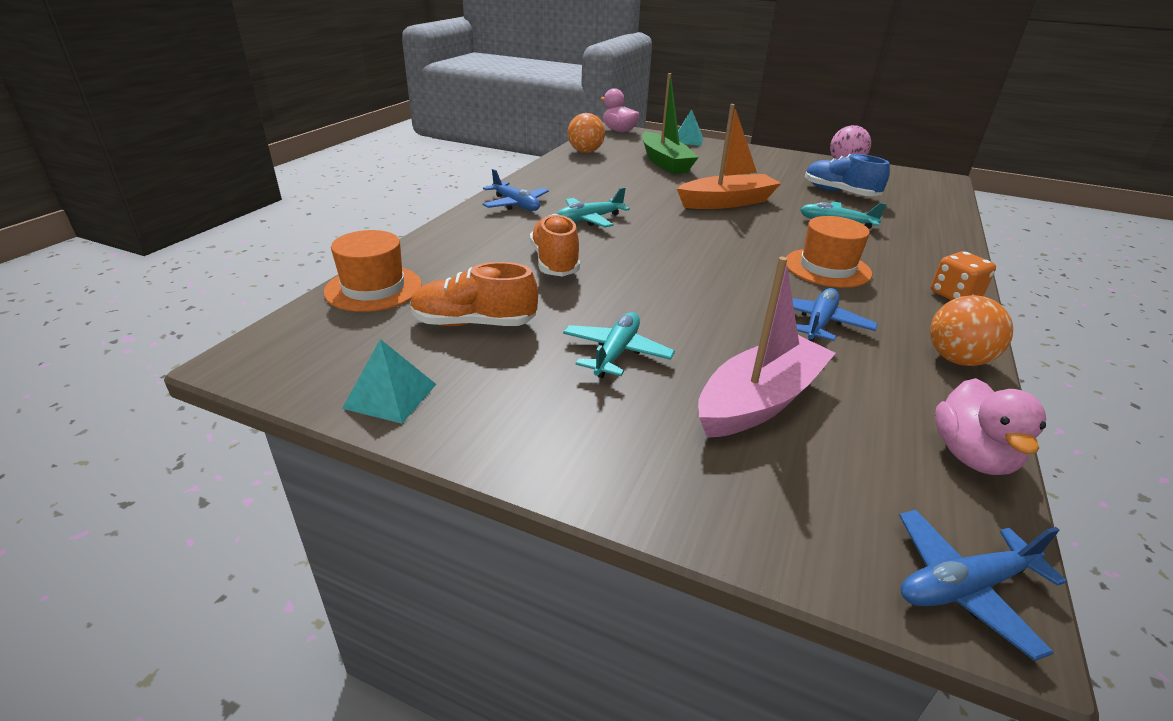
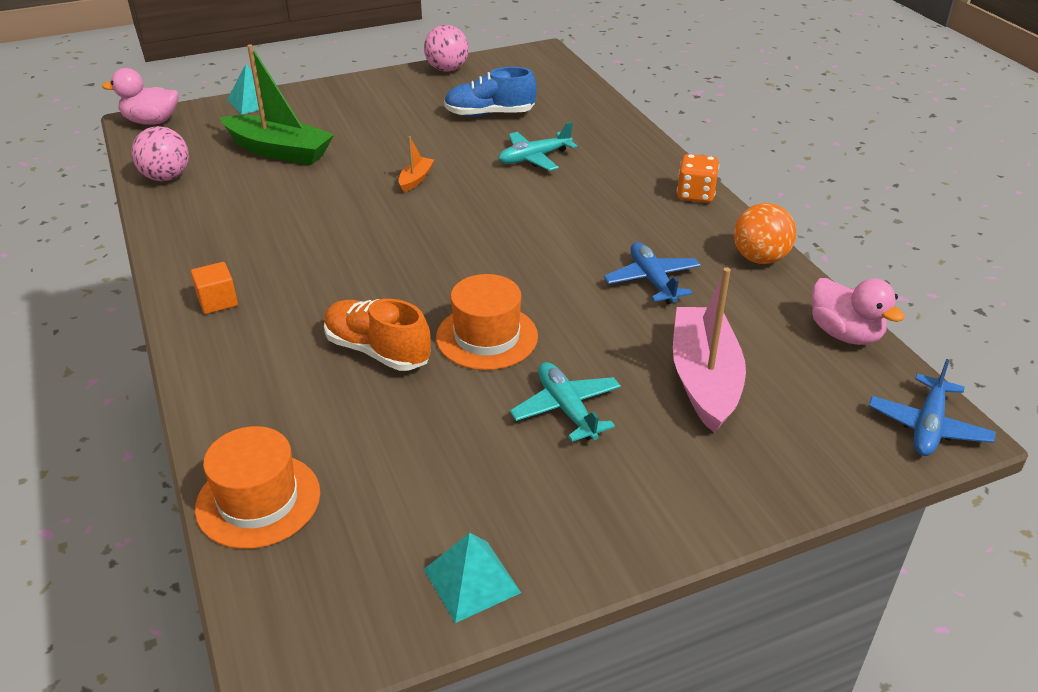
camera: 45 degrees left, 5 degrees up
(474, 323) = (418, 465): orange shoe -> none
(516, 204) = (217, 301): blue plane -> orange cube
(585, 152) = (166, 177): orange ball -> pink ball
(589, 219) = (325, 277): turquoise plane -> none
(727, 202) = (416, 179): orange boat -> orange boat, size x0.45
(827, 268) = (589, 217): orange hat -> orange hat (487, 337)

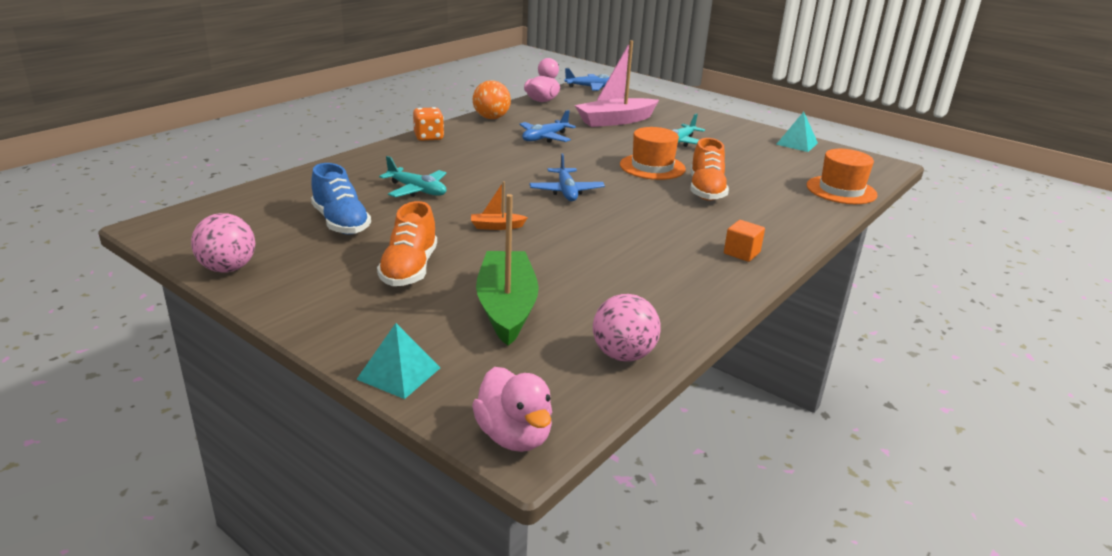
camera: 120 degrees left, 10 degrees down
(378, 127) = (409, 269): none -> orange shoe
(462, 242) = (566, 191): none -> blue plane

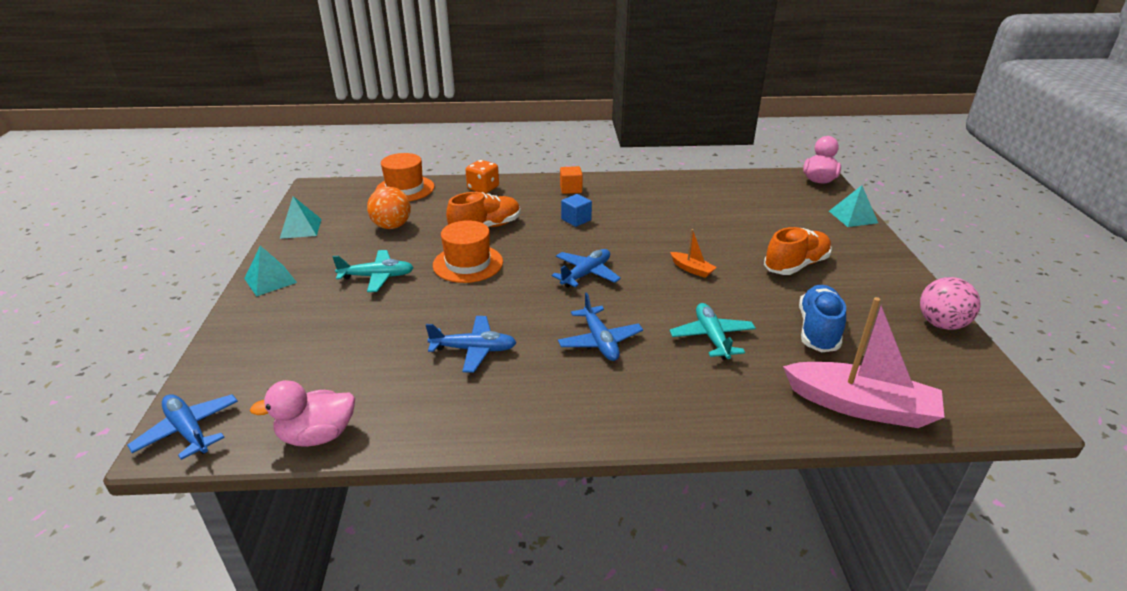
camera: 130 degrees left, 5 degrees up
(428, 137) = (595, 426): orange dice -> orange dice (483, 188)
(485, 164) = (599, 341): none -> blue plane
(491, 118) = (457, 428): orange ball -> orange ball (392, 226)
(506, 307) = (759, 220): green boat -> none
(615, 121) = (347, 337): pink boat -> pink boat (861, 406)
(623, 355) = (729, 182): pink ball -> none
(664, 226) = (576, 220): none -> blue cube
(720, 122) = (270, 280): none -> turquoise pyramid

